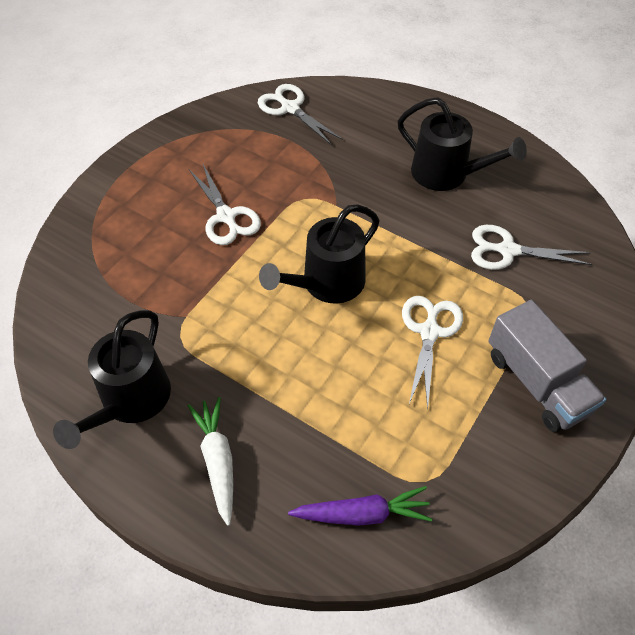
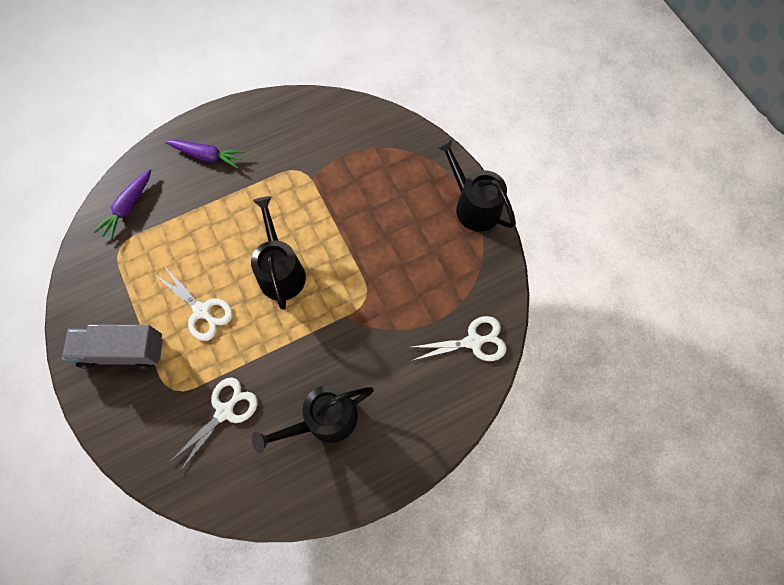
camera: 120 degrees right, 15 degrees up
(130, 401) = (272, 130): black watering can -> black watering can (473, 205)
(217, 461) = (207, 156): white carrot -> purple carrot
(226, 216) = (380, 238): white scissors -> none

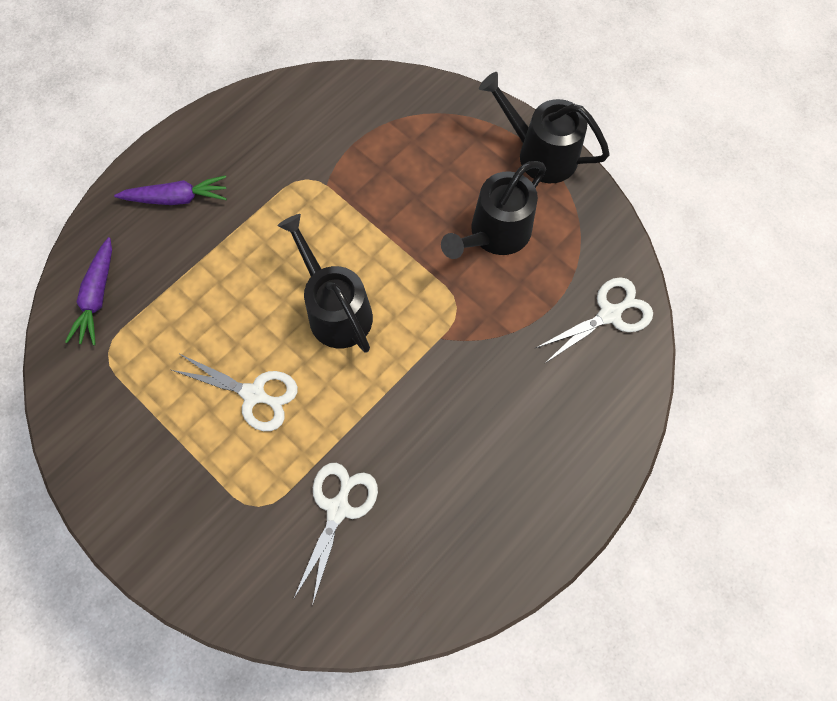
camera: 20 degrees left, 0 degrees up
(122, 351) = (169, 482): grey truck -> none
(324, 420) = (469, 473): black watering can -> black watering can (495, 234)

